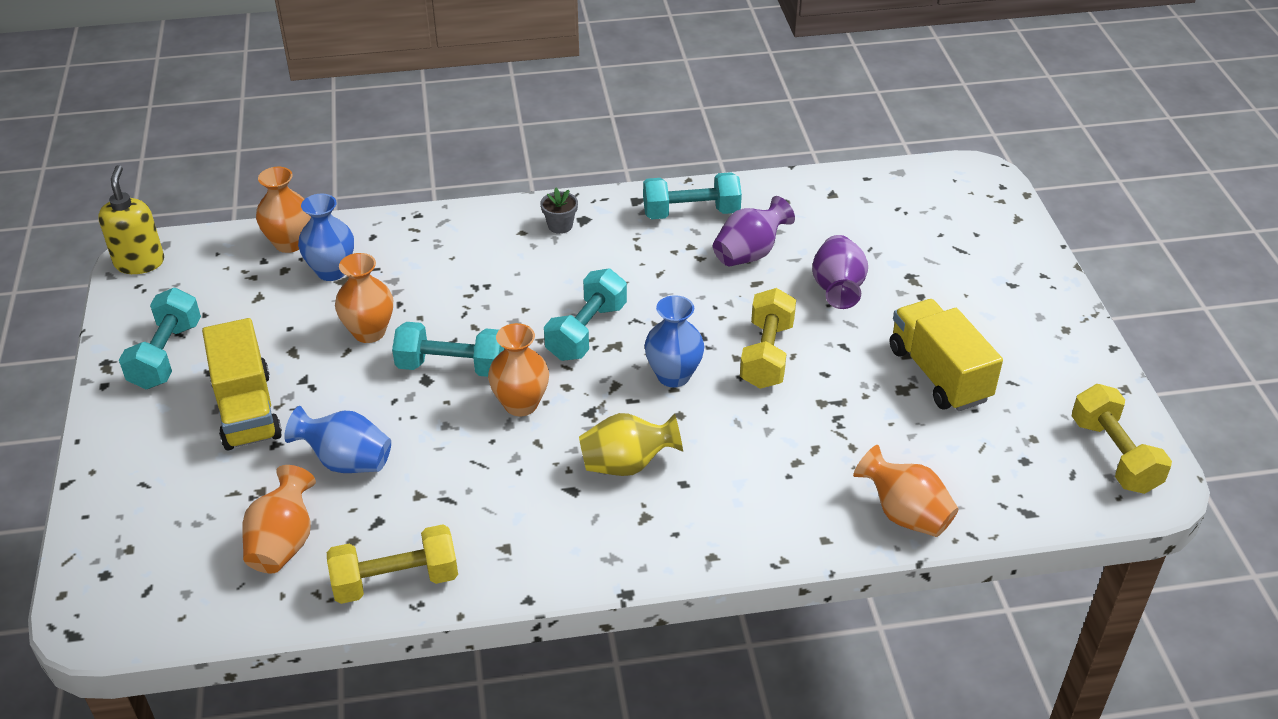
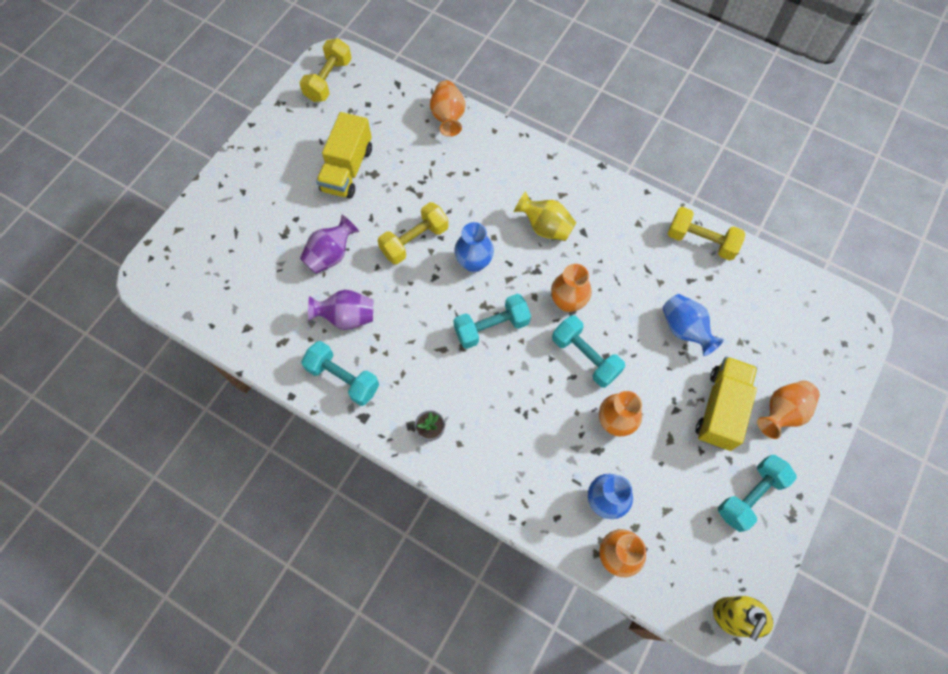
camera: 140 degrees left, 25 degrees up
(283, 543) = (744, 300): orange vase -> orange vase (782, 412)

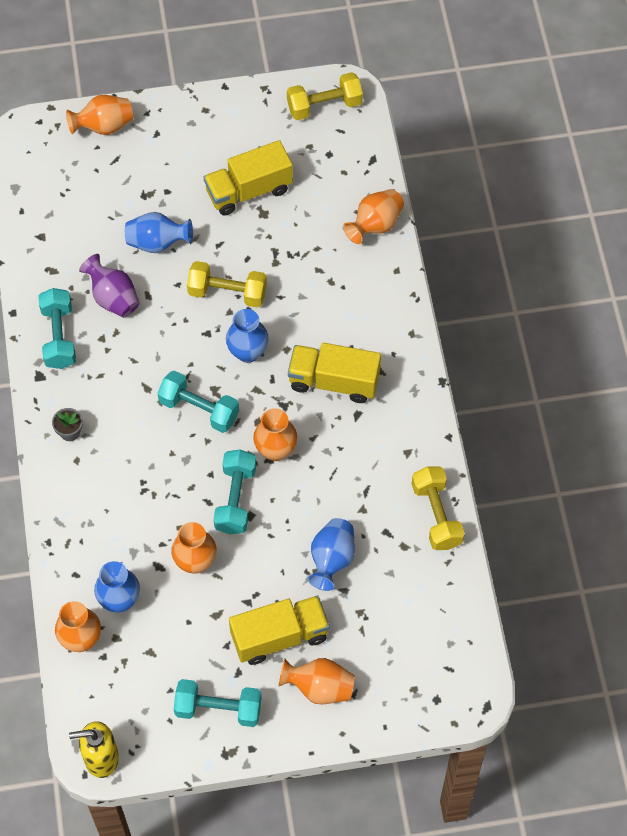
camera: 50 degrees right, 5 degrees down
(201, 219) = (104, 126): none -> orange vase
(331, 255) = (157, 243): purple vase -> blue vase
(545, 227) = (334, 381): yellow vase -> yellow truck

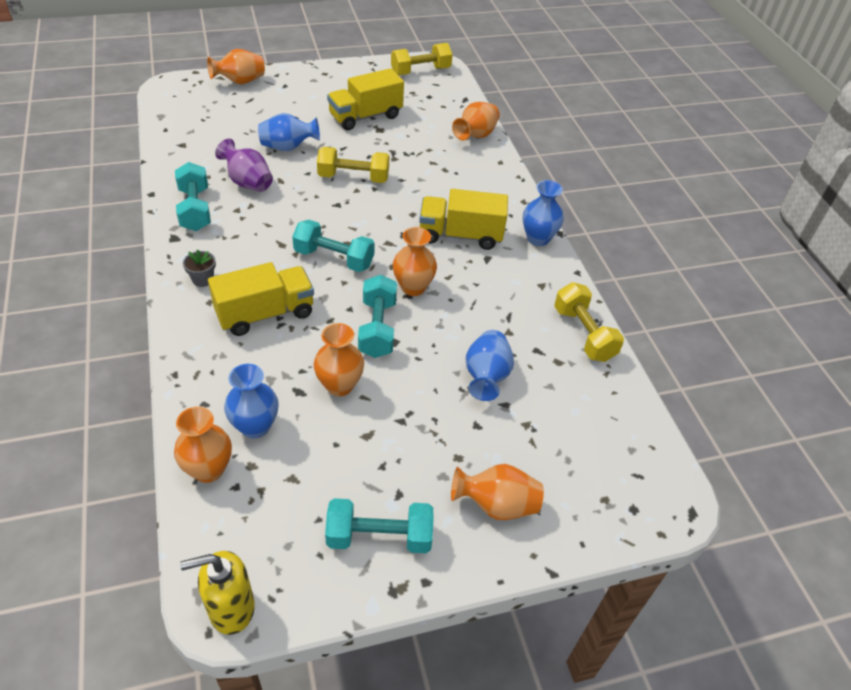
camera: 10 degrees left, 15 degrees down
(248, 352) = (376, 216): blue vase -> blue vase (538, 238)
(279, 636) = (442, 453): yellow truck -> yellow truck (265, 313)

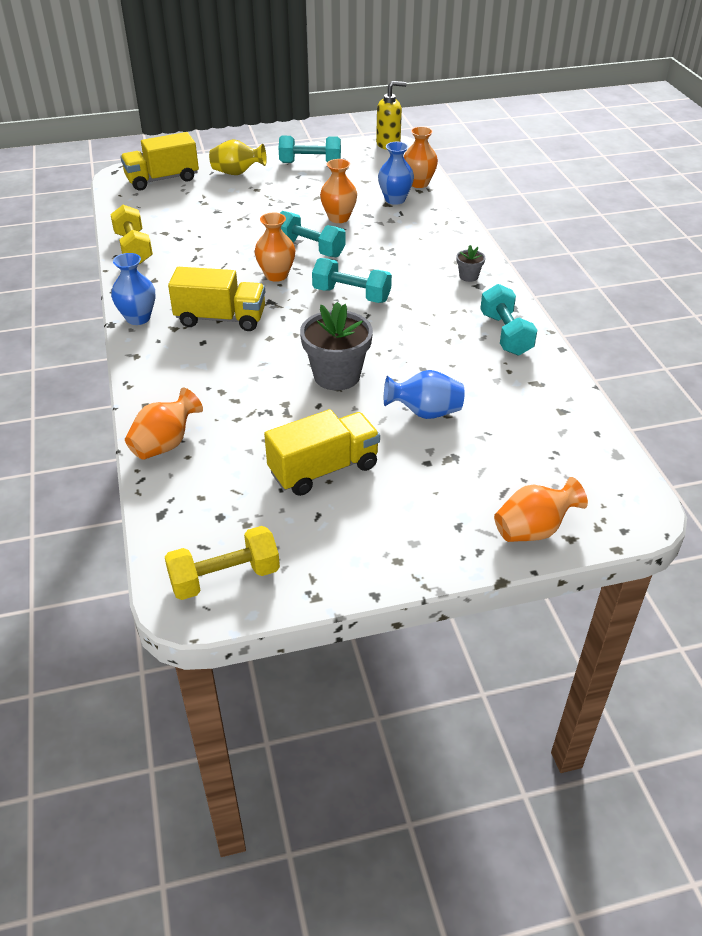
camera: 175 degrees left, 5 degrees down
(248, 182) = (460, 365): purple vase -> none
(265, 313) = (405, 255): yellow truck -> yellow truck (162, 179)
(353, 177) = (337, 376): yellow dumbbell -> grey flower pot
(377, 328) = (310, 248): turquoise dumbbell -> turquoise dumbbell turned 60 degrees counterclockwise
(486, 377) = (226, 224): blue vase -> none
(496, 505) = (237, 173): orange vase -> yellow vase

